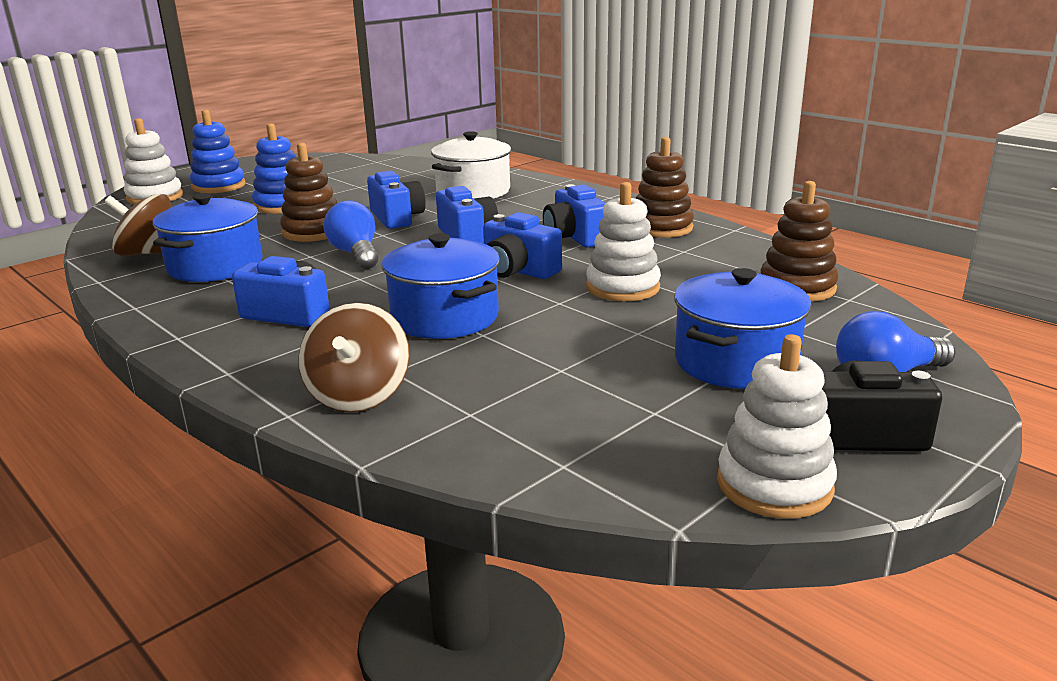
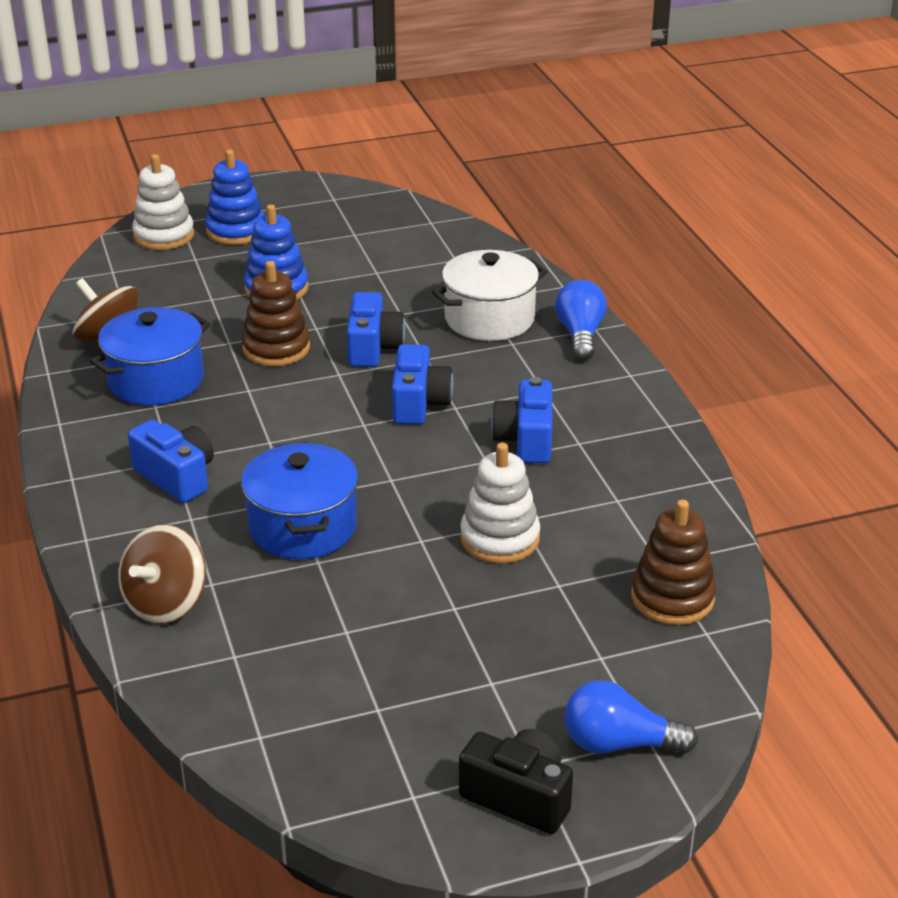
camera: 25 degrees right, 10 degrees up
(356, 254) = (291, 401): blue light bulb -> blue light bulb (580, 335)
(518, 270) = (423, 478): blue camera -> none
(661, 228) = (632, 452): brown stacking toy -> none
(735, 362) = (503, 677): blue pot -> none
(774, 485) = (396, 817): white stacking toy -> none

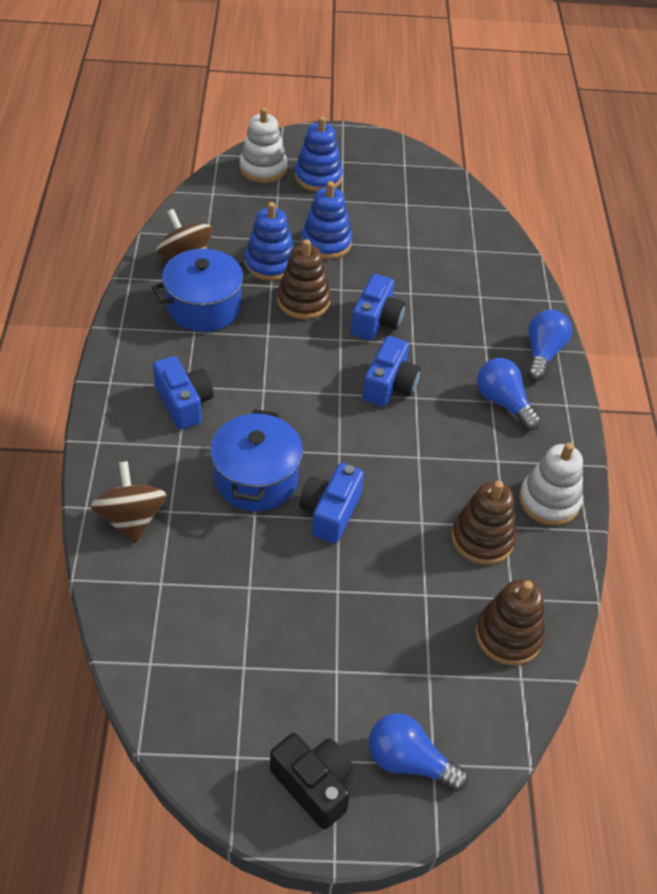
camera: 15 degrees right, 15 degrees up
(166, 603) = (131, 519): brown spinning top -> brown spinning top turned 120 degrees clockwise
(218, 322) = (270, 264): none -> blue stacking toy
(489, 319) = (477, 317): white pot -> none
(500, 538) = (398, 535): white stacking toy -> white stacking toy (549, 501)
(526, 440) = (457, 446): blue camera -> blue camera (330, 512)
(558, 389) = (503, 402): none -> blue light bulb
(598, 517) = (482, 538): none -> brown stacking toy

